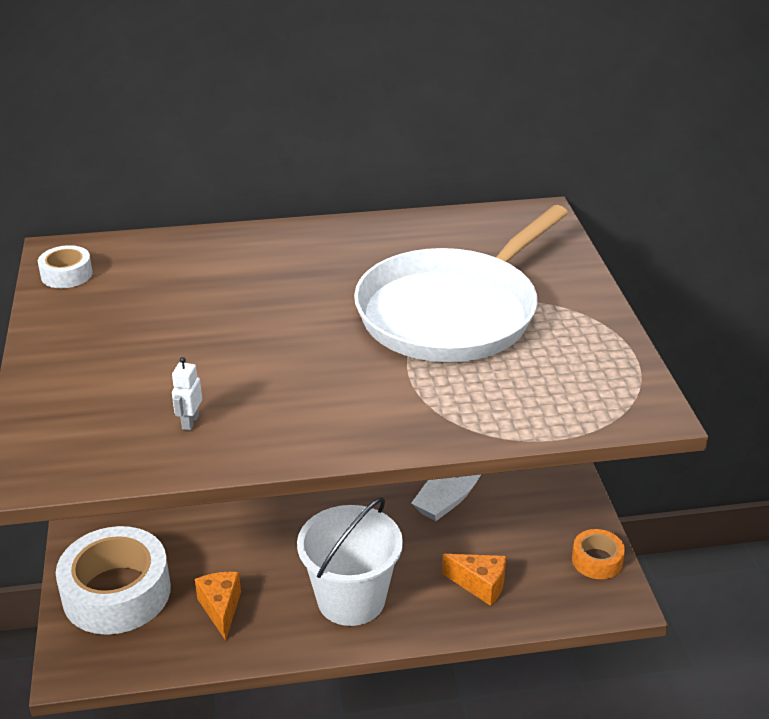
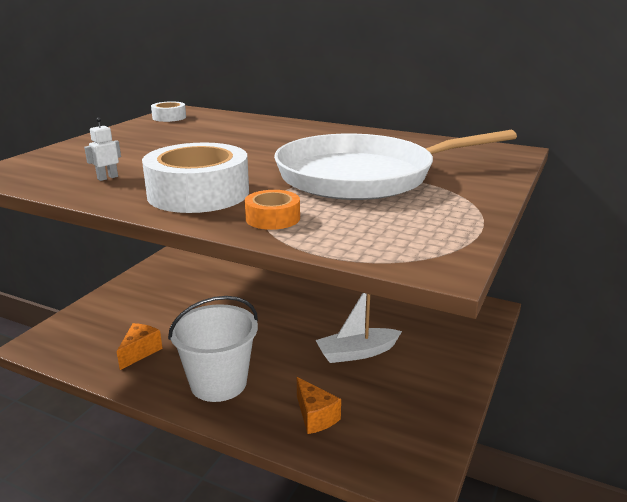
camera: 35 degrees right, 10 degrees down
(116, 592) = (101, 319): white tape -> white tape (198, 193)
(597, 560) = (429, 444): orange tape -> orange tape (273, 218)

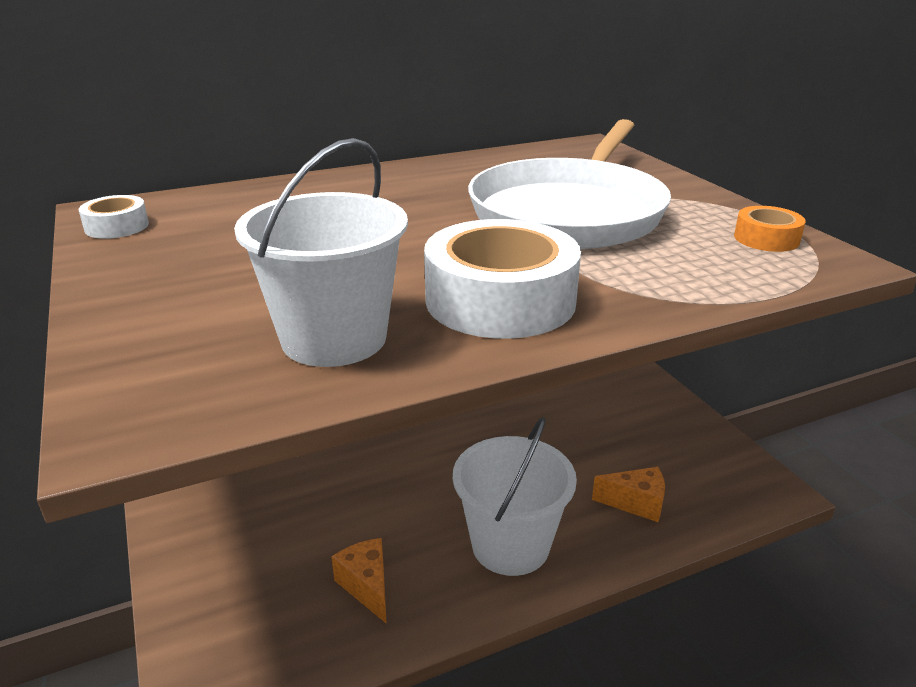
camera: 50 degrees left, 5 degrees up
(107, 178) = (334, 338): white robot -> white bucket
(273, 218) = (641, 287): orange tape -> orange tape (766, 239)
(357, 353) = (559, 425): white boat -> none

